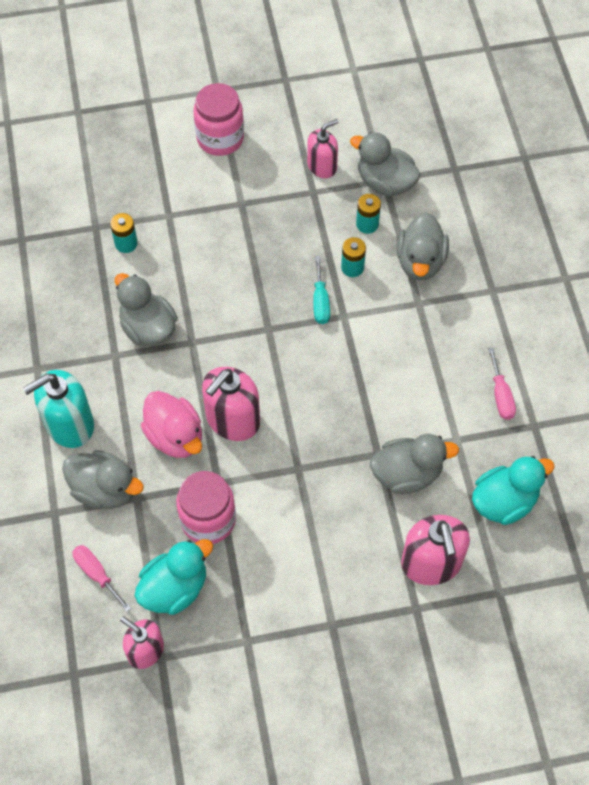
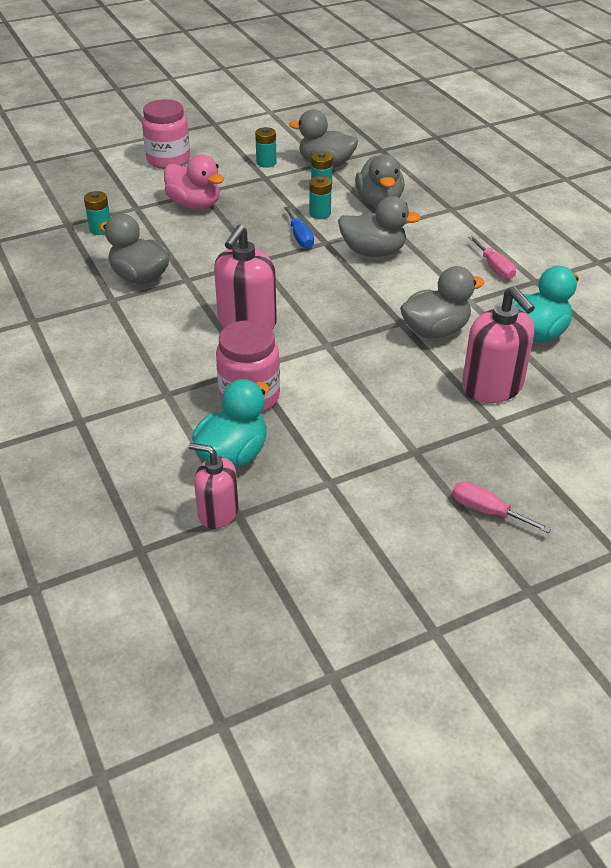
camera: 15 degrees left, 20 degrees down
(69, 424) = (77, 353): turquoise soap dispenser -> none
(97, 574) = (141, 460): pink screwdriver -> pink screwdriver (487, 511)
(105, 489) = (130, 393): grey duck -> grey duck (373, 252)
(175, 436) = (192, 343): pink duck -> pink duck (194, 205)
(320, 302) = (300, 237): turquoise screwdriver -> blue screwdriver
(322, 166) = (266, 163): pink soap dispenser -> turquoise battery

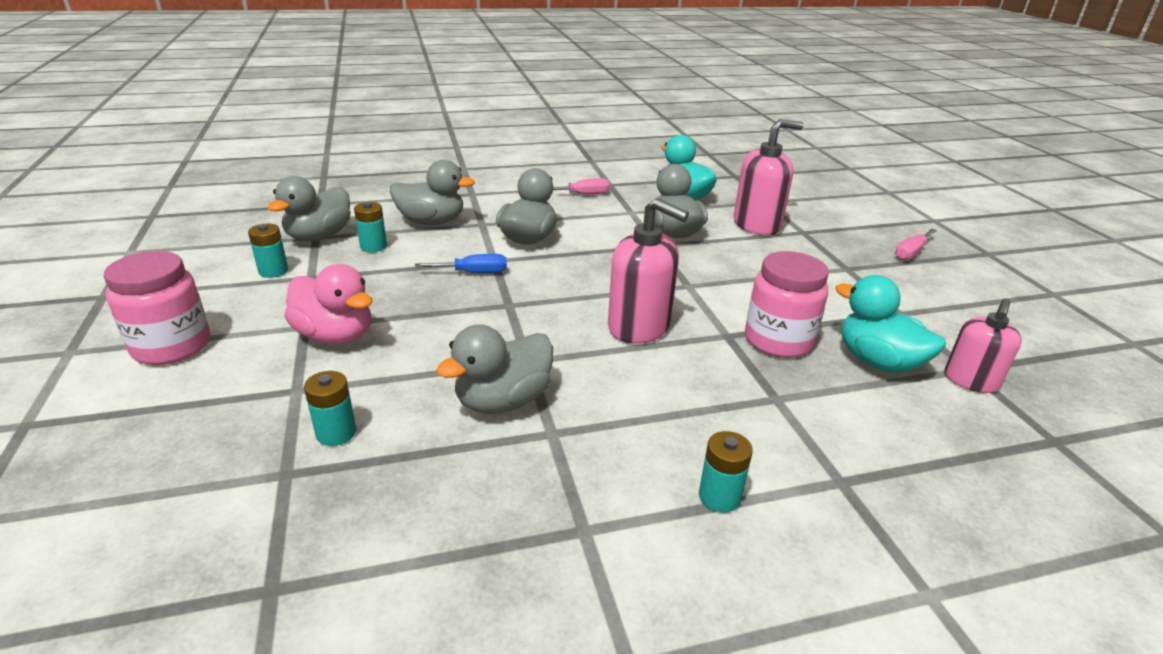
camera: 80 degrees left, 10 degrees down
(194, 205) = (335, 336): pink duck -> pink duck turned 75 degrees clockwise
(320, 213) = (430, 255): turquoise battery -> turquoise battery (719, 497)

